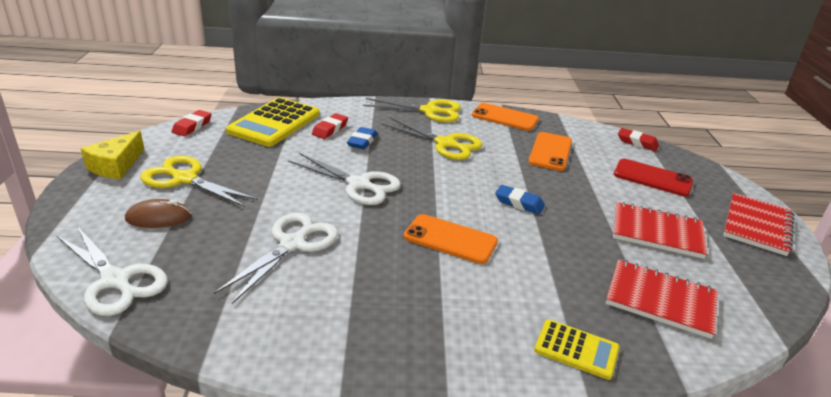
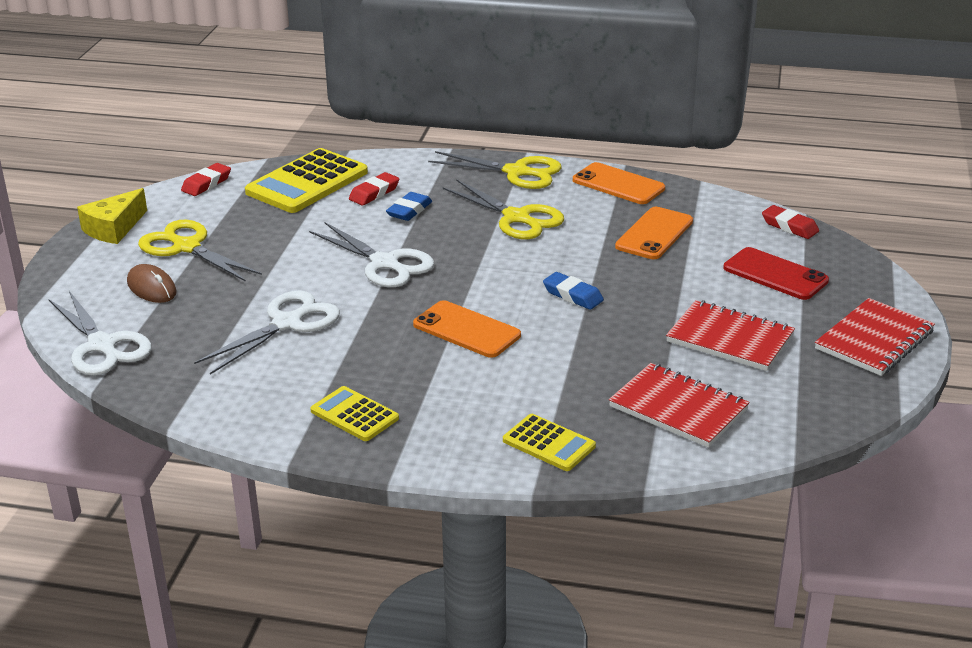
camera: 15 degrees right, 0 degrees up
(158, 218) = (152, 288): brown mouse -> brown mouse turned 45 degrees clockwise
(386, 336) = (354, 415): none -> yellow calculator

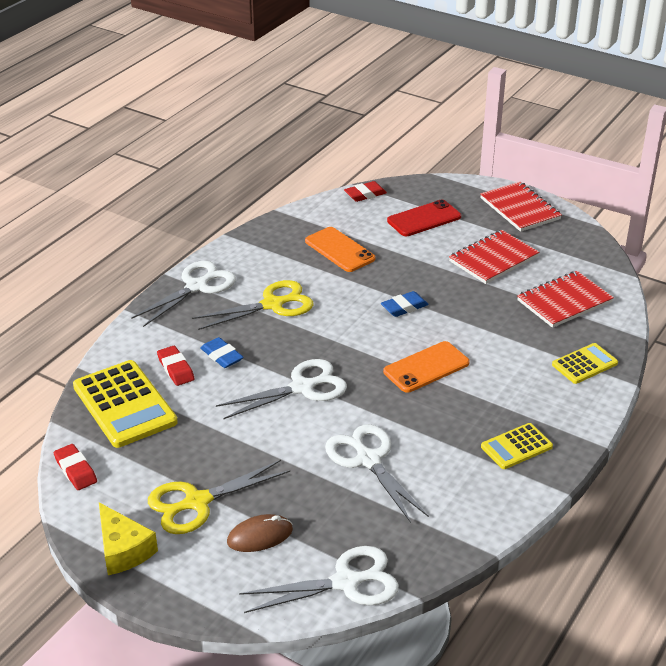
camera: 70 degrees left, 5 degrees up
(517, 172) = (197, 286): yellow scissors -> white scissors
(618, 184) = (254, 245): orange phone -> none

